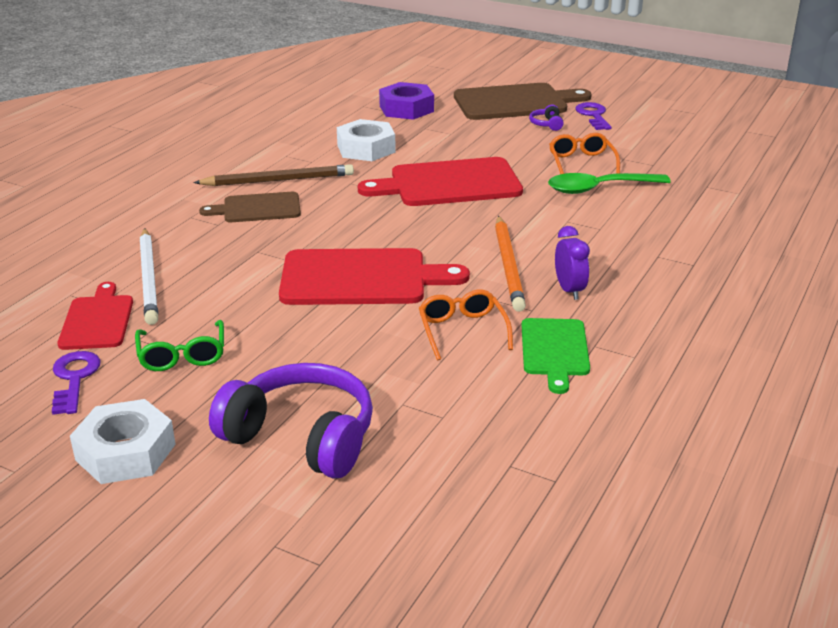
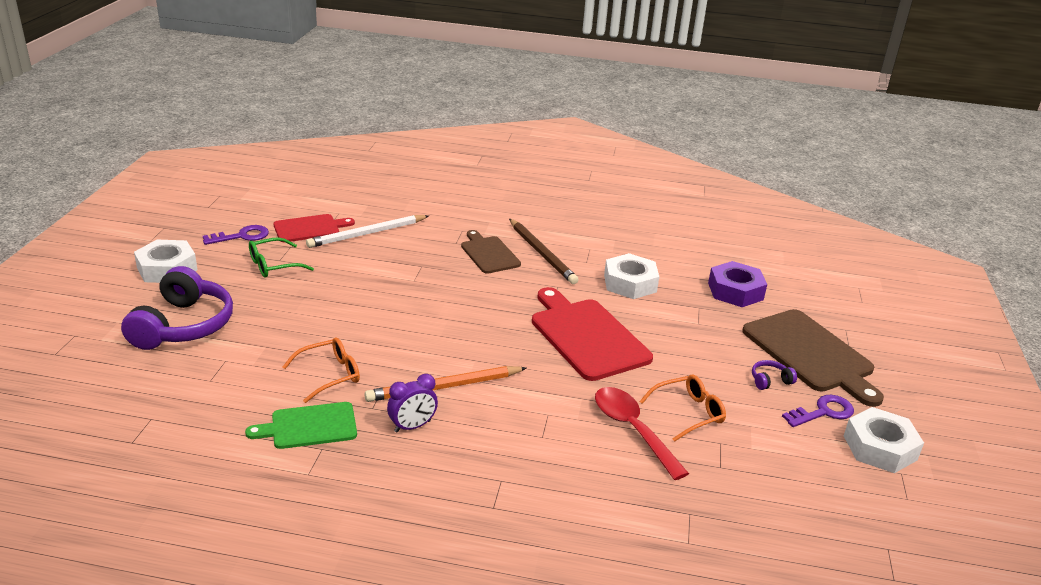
camera: 70 degrees right, 0 degrees up
(361, 278) = (396, 316): red cutting board -> none
(599, 188) = (632, 429): green spoon -> red spoon
(639, 108) = (879, 447): none -> white nut

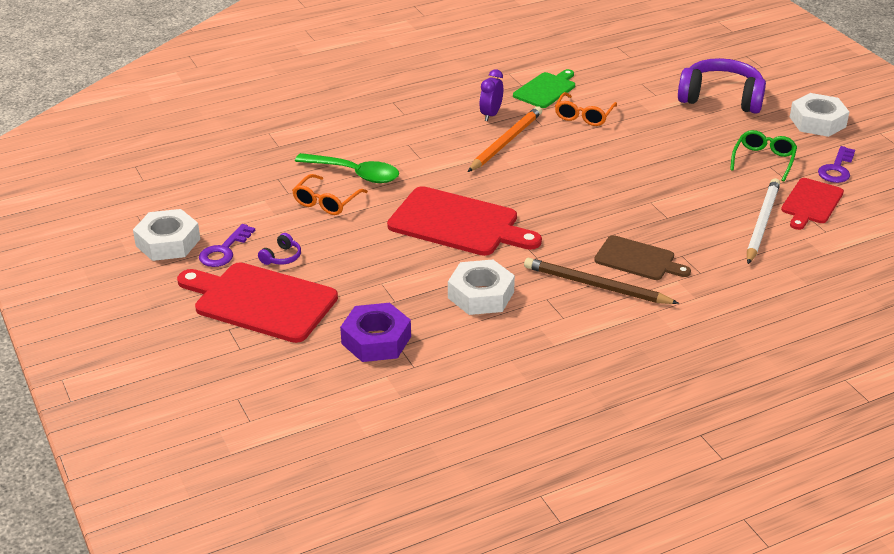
camera: 145 degrees right, 5 degrees up
(183, 326) = (721, 98): purple headphones -> purple headphones turned 135 degrees clockwise
(632, 429) = (355, 174): red spoon -> green spoon
(810, 354) = (261, 301): brown cutting board -> red cutting board

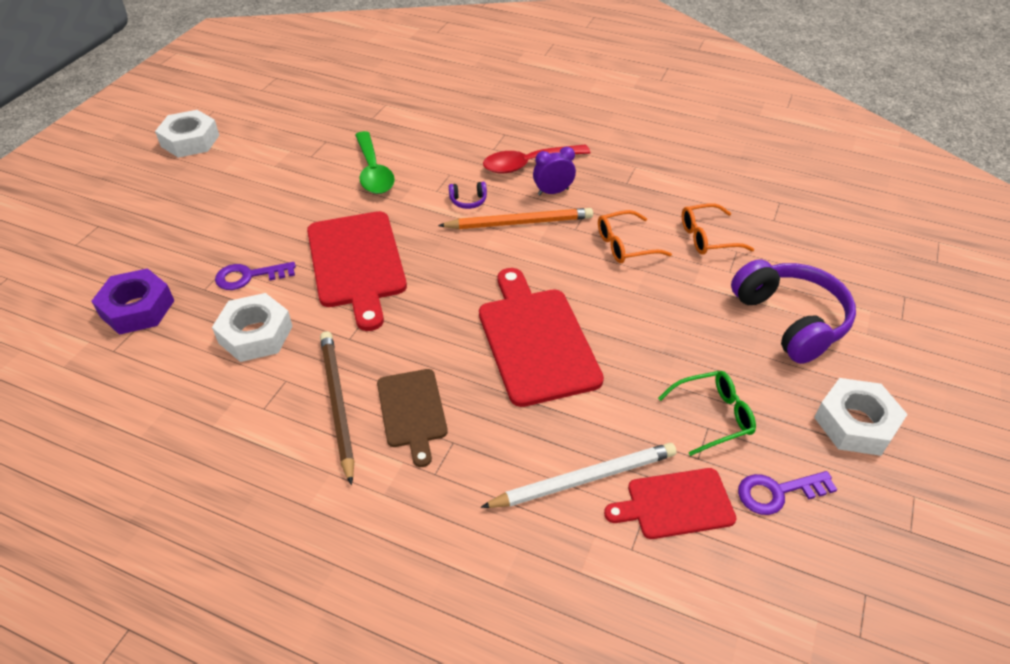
camera: 50 degrees right, 10 degrees up
(224, 250) = (202, 169): purple key -> purple key (249, 276)
(261, 301) = (147, 221): red cutting board -> red cutting board (536, 340)
(281, 257) = (217, 199): purple headphones -> purple headphones (468, 201)
(326, 202) = (316, 180): orange glasses -> orange glasses (707, 237)
(444, 109) = (528, 164): none -> red spoon
(546, 89) = (638, 200): green cutting board -> none

